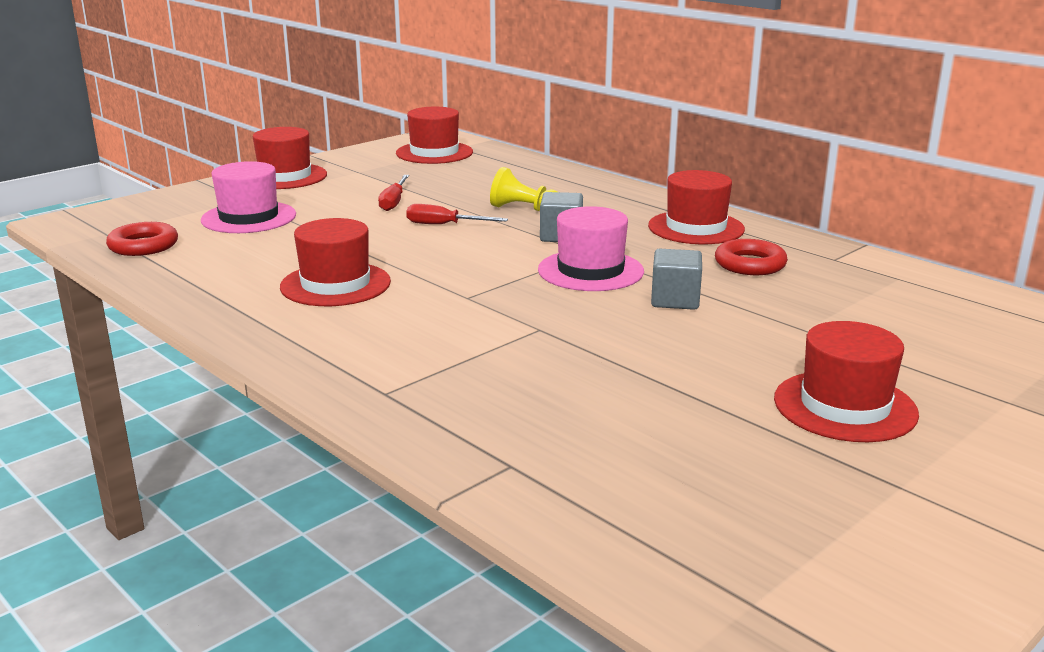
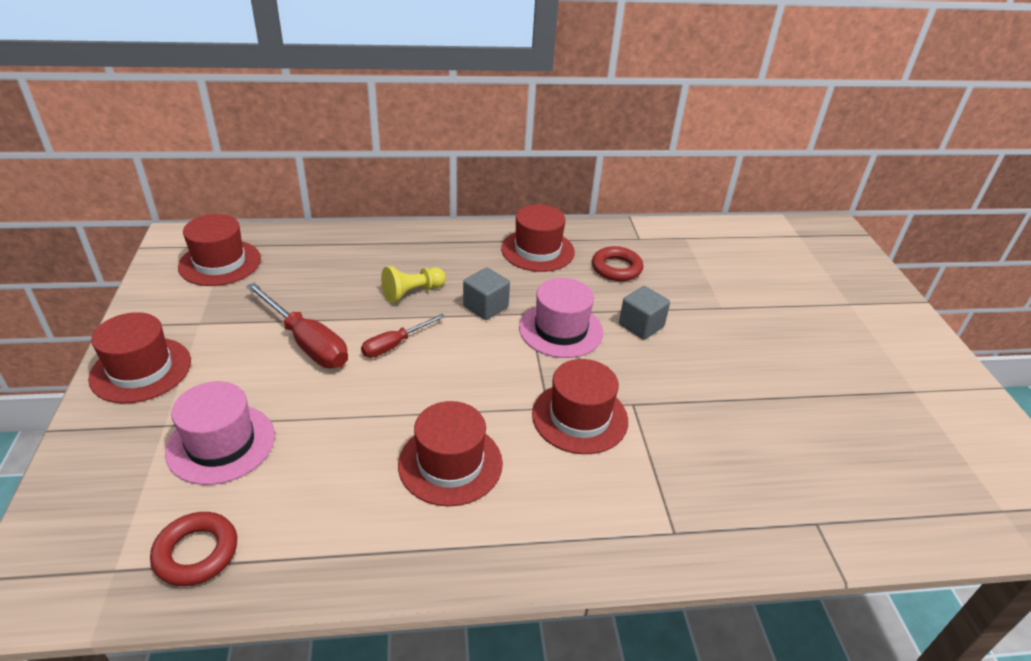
camera: 55 degrees left, 15 degrees up
(394, 202) = (306, 342): red screwdriver -> red screwdriver, size x1.68
(845, 406) = (823, 354): red hat -> red hat (580, 417)

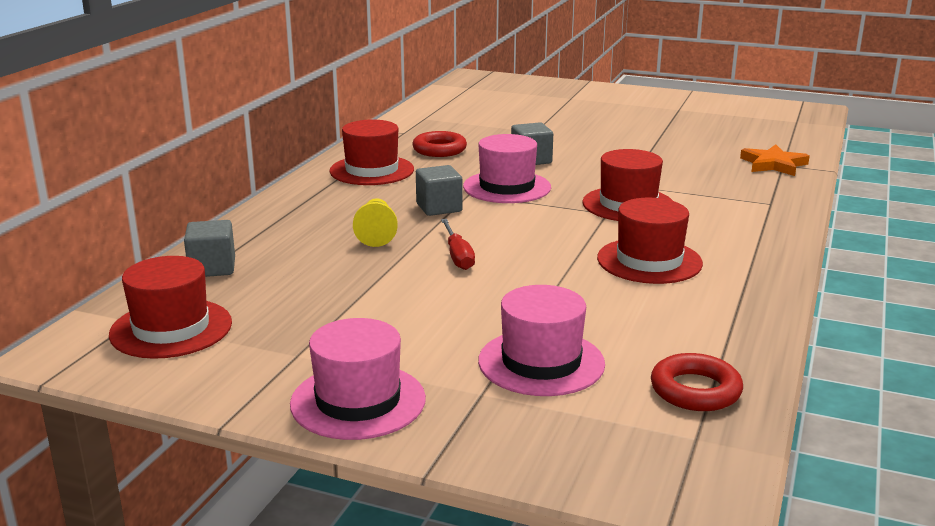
camera: 60 degrees left, 15 degrees down
(141, 370) = (358, 401): red hat -> pink hat
(306, 342) = (407, 297): red screwdriver -> none
(314, 245) = (212, 268): none -> grey cube
(807, 513) = (773, 164): none -> orange star

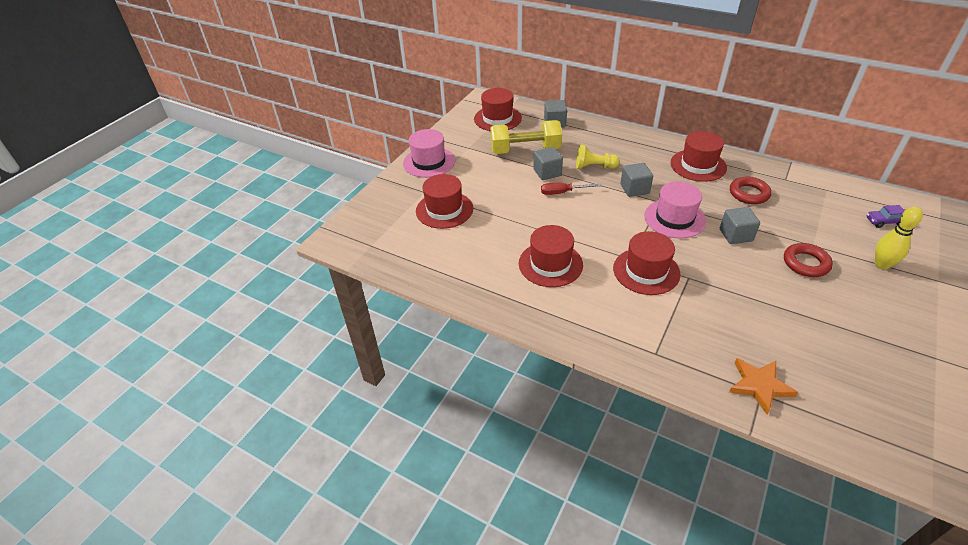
camera: 100 degrees right, 20 degrees up
(315, 292) = (525, 150): none -> yellow dumbbell
(396, 270) = (547, 172): none -> grey cube
(482, 104) = (884, 221): none -> purple car
(541, 362) = (444, 210): pink hat -> red hat
(557, 111) = (881, 265): none -> yellow bowling pin
(695, 390) = (406, 253): red ring -> red ring (806, 263)

